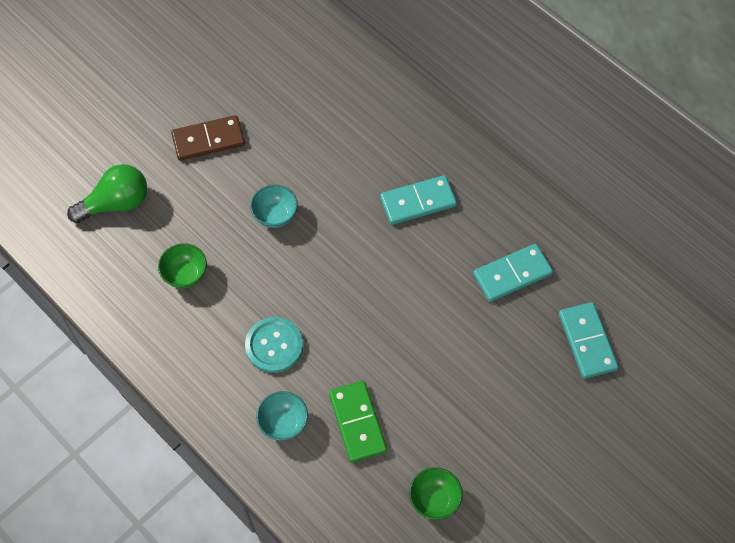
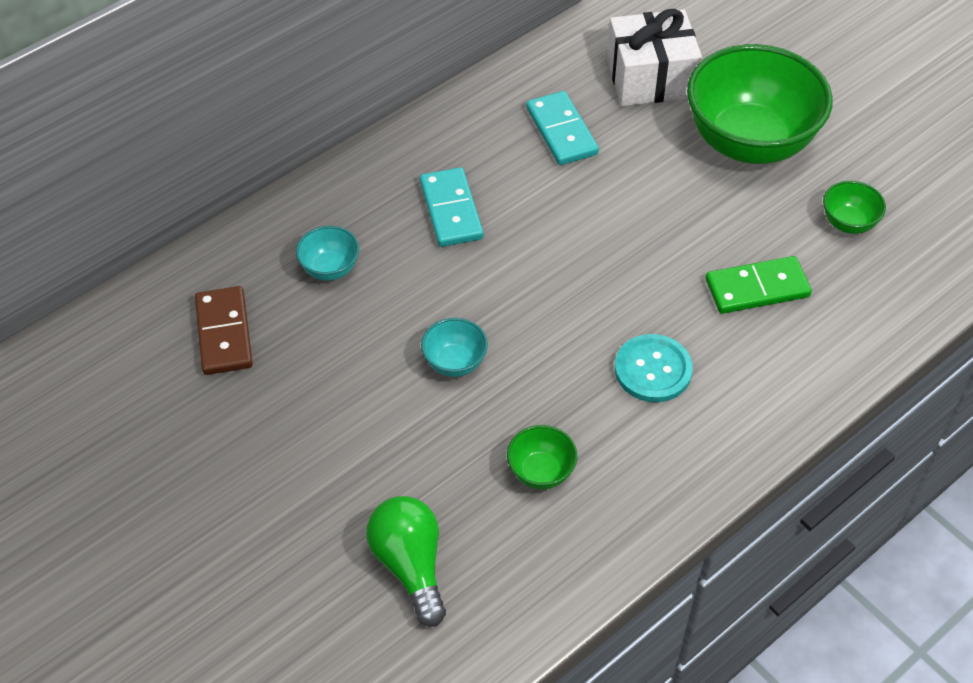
camera: 85 degrees left, 10 degrees down
(208, 140) = (314, 441): brown domino -> brown domino (224, 333)
(283, 423) = (761, 363): turquoise bowl -> turquoise bowl (330, 269)
(519, 422) = (749, 142): none -> green bowl
(587, 341) = (650, 78): turquoise domino -> white gift

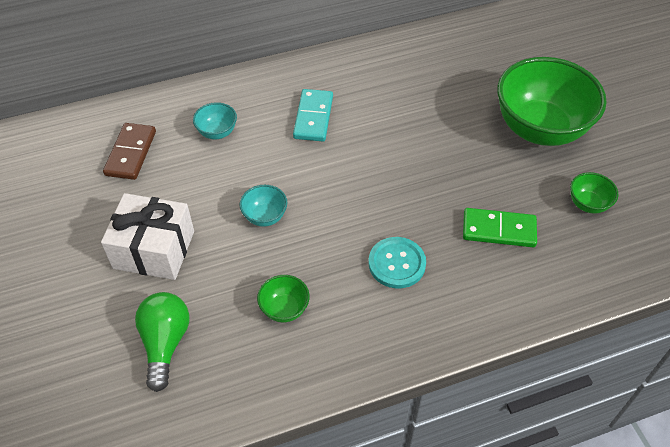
camera: 20 degrees right, 0 degrees up
(561, 131) = (412, 87): turquoise domino -> none
(650, 78) = (490, 68): white gift -> white gift (154, 249)

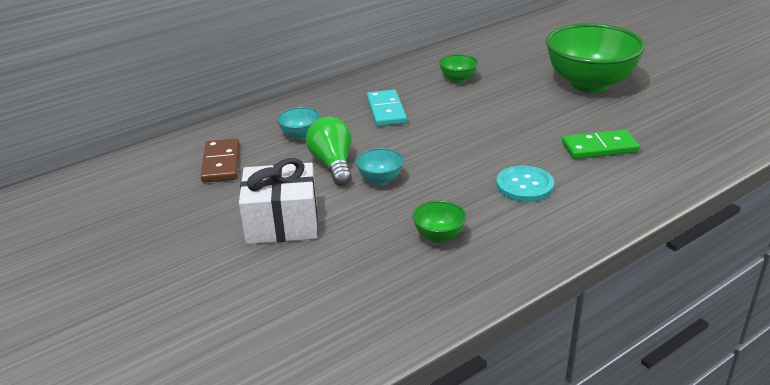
camera: 15 degrees left, 20 degrees down
(165, 343) = (333, 285): green light bulb -> green light bulb (333, 164)
(588, 204) = (662, 119): green bowl -> green bowl (458, 79)

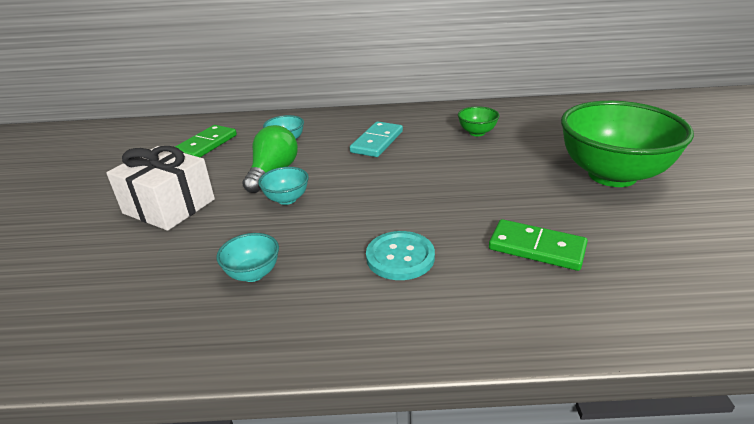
camera: 35 degrees right, 0 degrees up
(221, 163) = (206, 145): brown domino -> green domino
(439, 236) = (253, 274): green bowl -> turquoise bowl

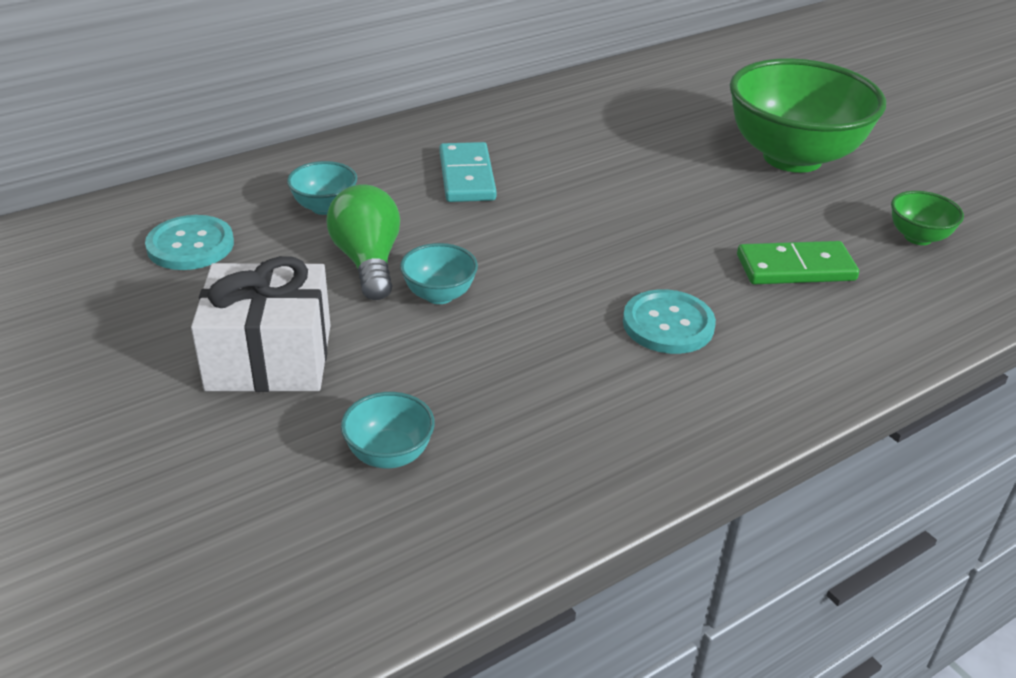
camera: 35 degrees left, 5 degrees up
(206, 145) = (190, 245): green domino -> turquoise button
(253, 274) = (518, 403): turquoise bowl -> turquoise bowl (389, 455)
(477, 132) = (587, 132): green bowl -> green bowl (918, 237)

